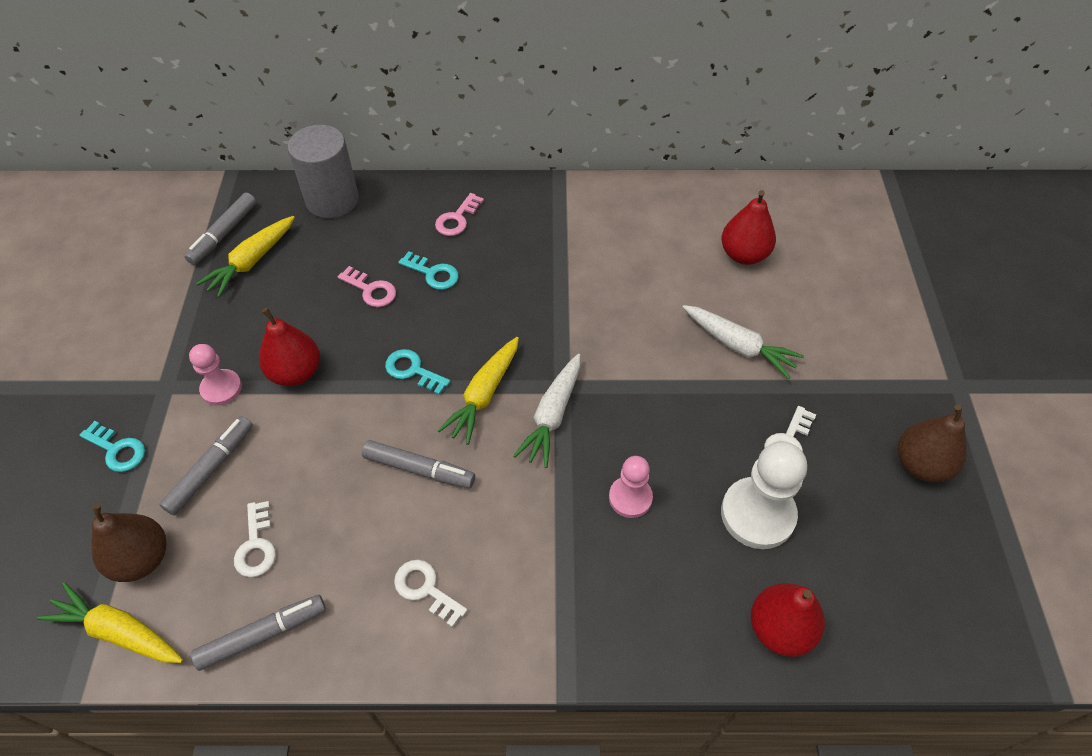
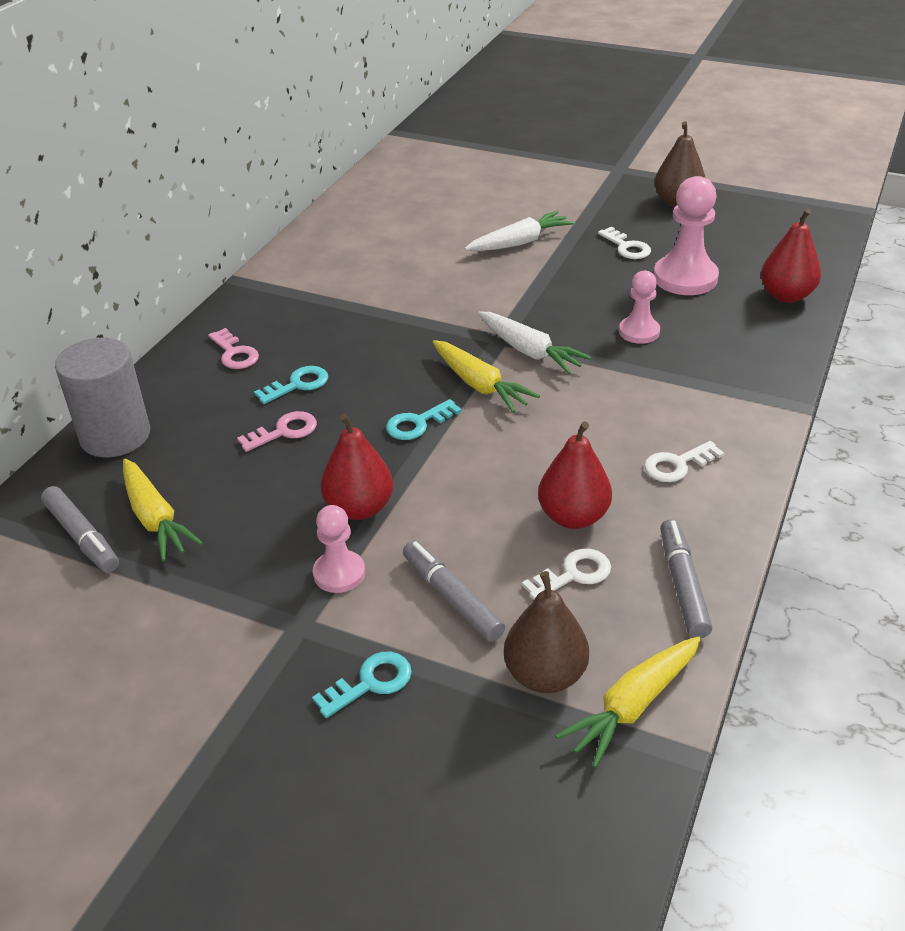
camera: 65 degrees left, 15 degrees down
(256, 545) = (573, 574): white key -> white key turned 45 degrees counterclockwise
(418, 469) = (541, 443): grey marker -> none
(743, 255) = (425, 214): red pear -> red pear (573, 516)
(757, 514) = (685, 278): white pawn -> pink pawn

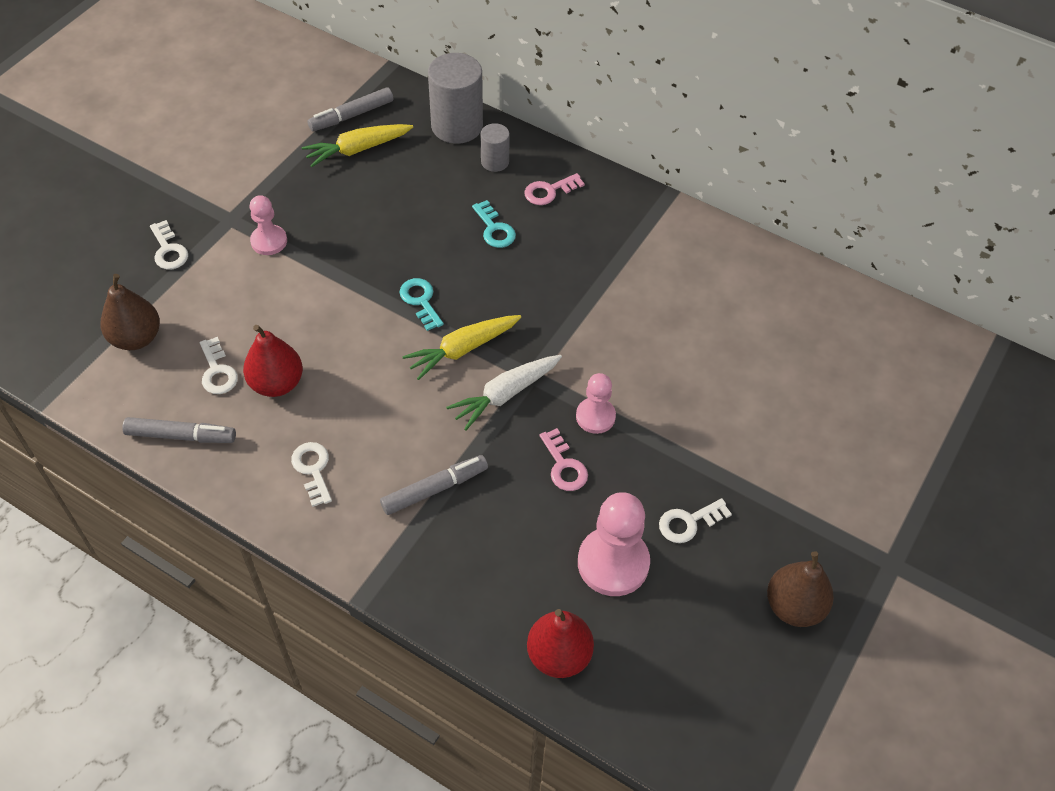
camera: 95 degrees right, 15 degrees up
(184, 397) = (495, 162): none -> grey cylinder
(284, 431) = (434, 218): pink key -> pink key (564, 466)
(359, 508) = (331, 256): red pear -> none
(370, 683) = (168, 250): turquoise key -> white key
(452, 598) = (222, 299): grey marker -> grey marker (434, 489)
(519, 243) = (711, 422): white carrot -> none
(633, 705) = (92, 380): yellow carrot -> none
(639, 332) = (518, 492): pink pawn -> pink pawn (595, 416)

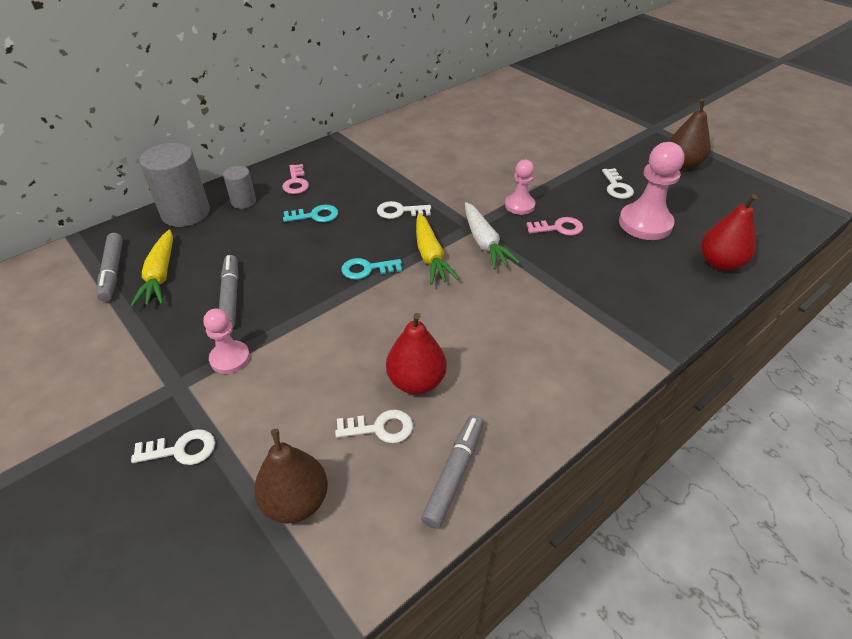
camera: 70 degrees left, 10 degrees down
(313, 470) = (526, 371): white key -> white key (399, 211)
(434, 489) = (565, 298): grey marker -> grey marker (230, 297)

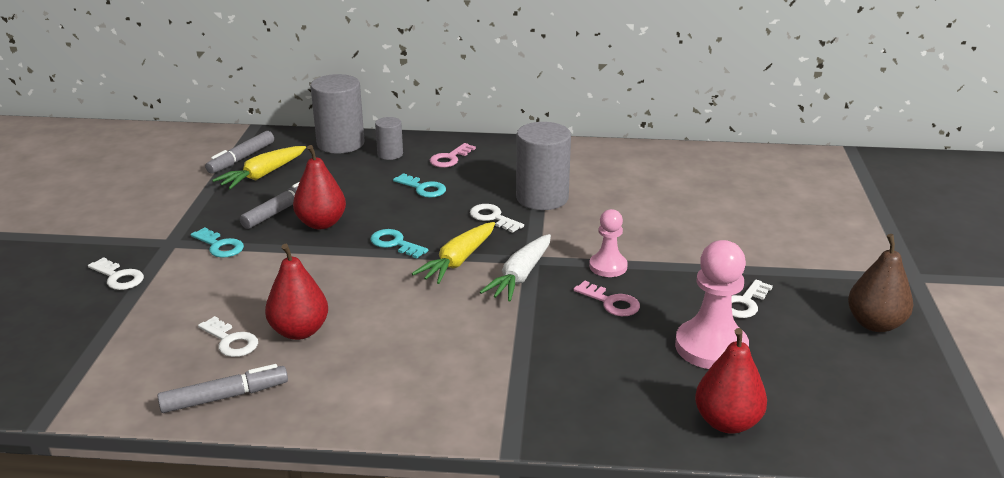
camera: 45 degrees right, 15 degrees down
(230, 358) = (220, 246): pink pawn -> turquoise key
(284, 287) = (321, 223): none -> red pear
(296, 501) = (124, 344): brown pear -> none
(406, 180) = (542, 198): none -> grey cylinder

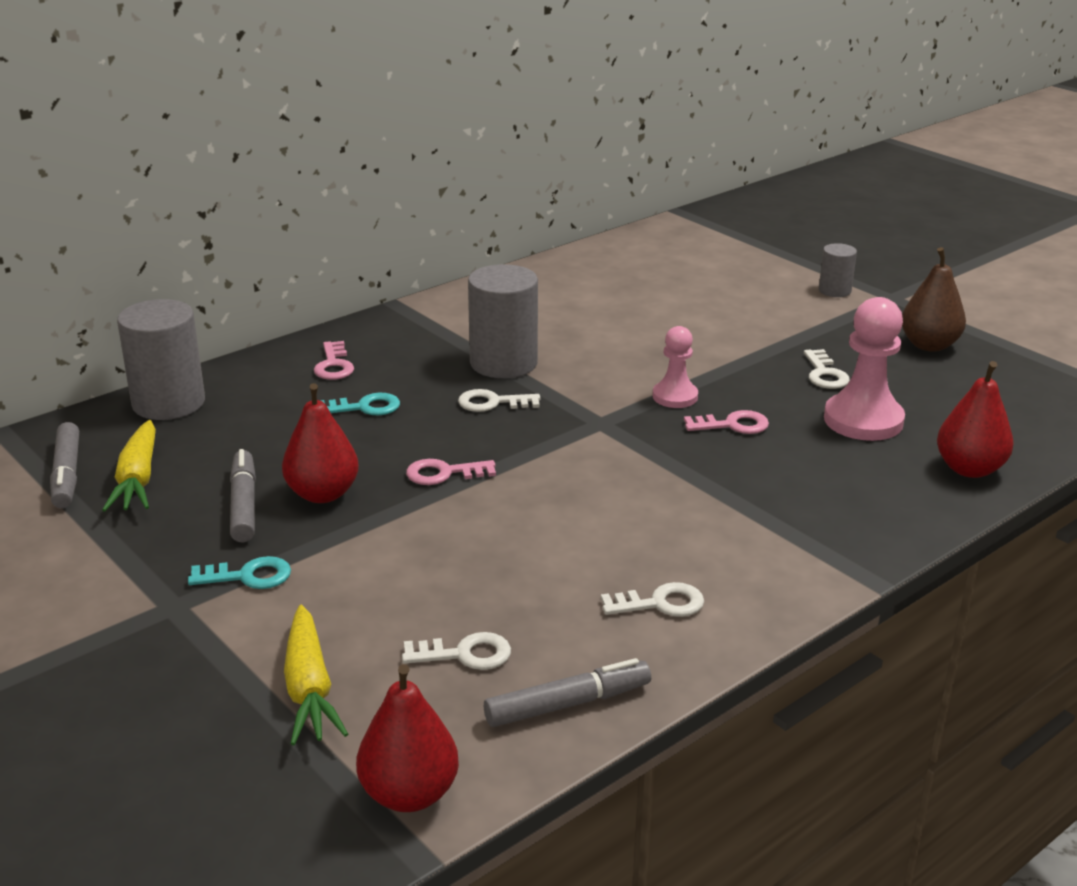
camera: 45 degrees left, 0 degrees up
(118, 277) = (187, 676): white key -> white key (660, 603)
(224, 397) = (567, 704): grey marker -> grey marker turned 45 degrees clockwise
(299, 331) = (516, 603): red pear -> red pear (409, 794)
(390, 154) = (255, 389): grey cylinder -> grey cylinder (834, 291)
(395, 243) = (444, 473): turquoise key -> pink key
(458, 261) = (538, 457): yellow carrot -> yellow carrot (309, 688)
(520, 276) = (619, 442): white carrot -> none

